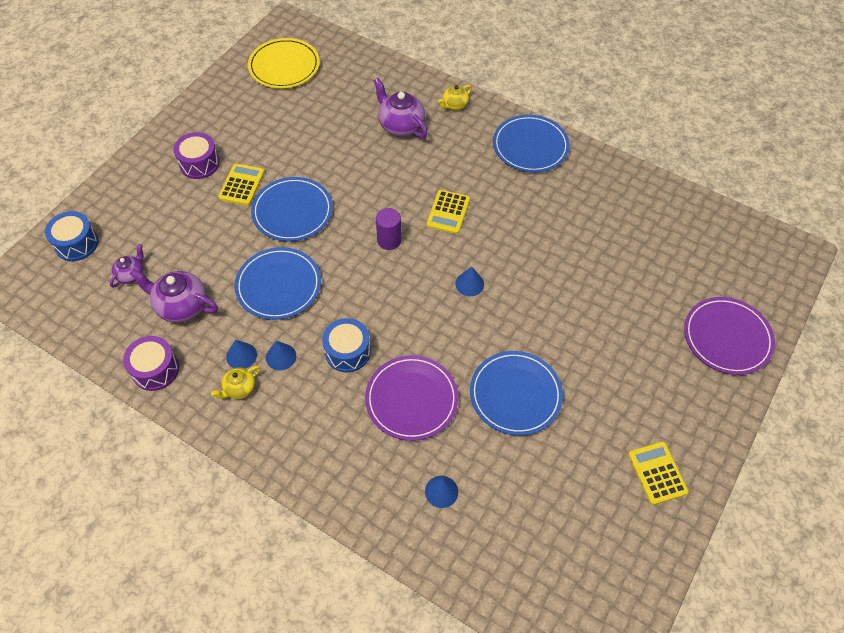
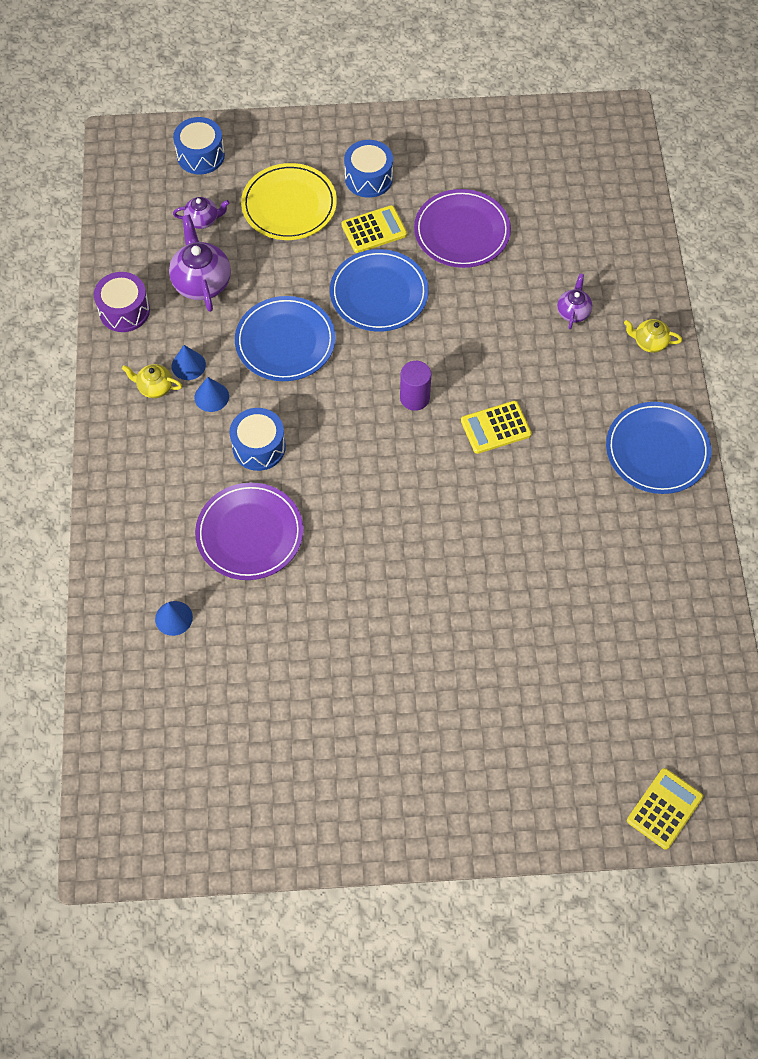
camera: 55 degrees right, 5 degrees up
(199, 163) = (368, 178): purple drum -> blue drum
(284, 66) = (557, 156): yellow plate -> yellow plate (289, 205)
(401, 125) = (573, 312): purple teapot -> purple teapot, size x0.57
(469, 284) = (421, 502): blue cone -> none
(515, 394) = (324, 621): blue plate -> none
(657, 473) = (332, 801): yellow calculator -> yellow calculator (664, 808)
(727, 337) = (555, 790): purple plate -> purple plate (462, 231)

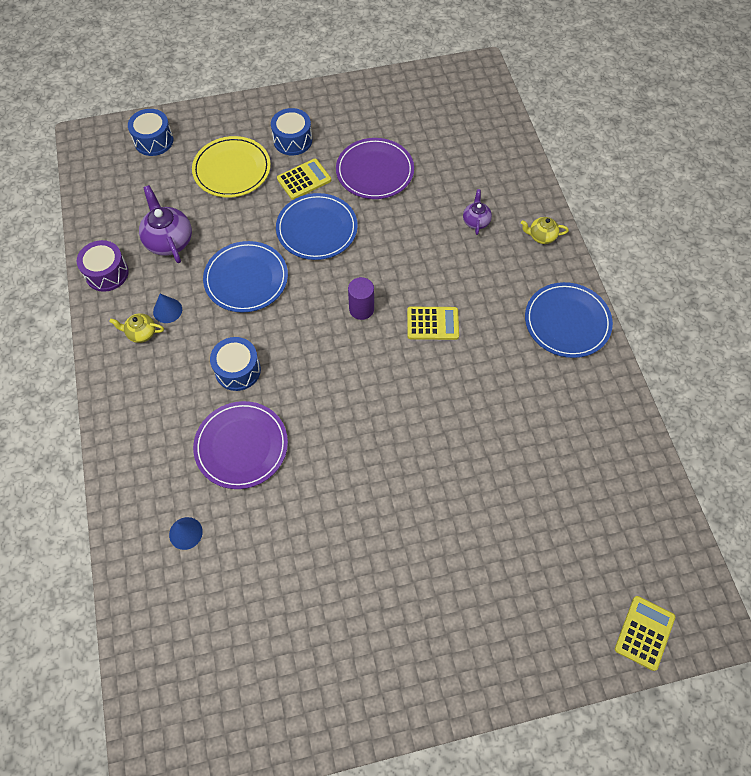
camera: 10 degrees left, 0 degrees up
(203, 220) = (163, 191): purple teapot -> none
(211, 397) = (191, 334): blue cone -> none
(495, 428) = (432, 323): yellow calculator -> yellow calculator turned 150 degrees counterclockwise

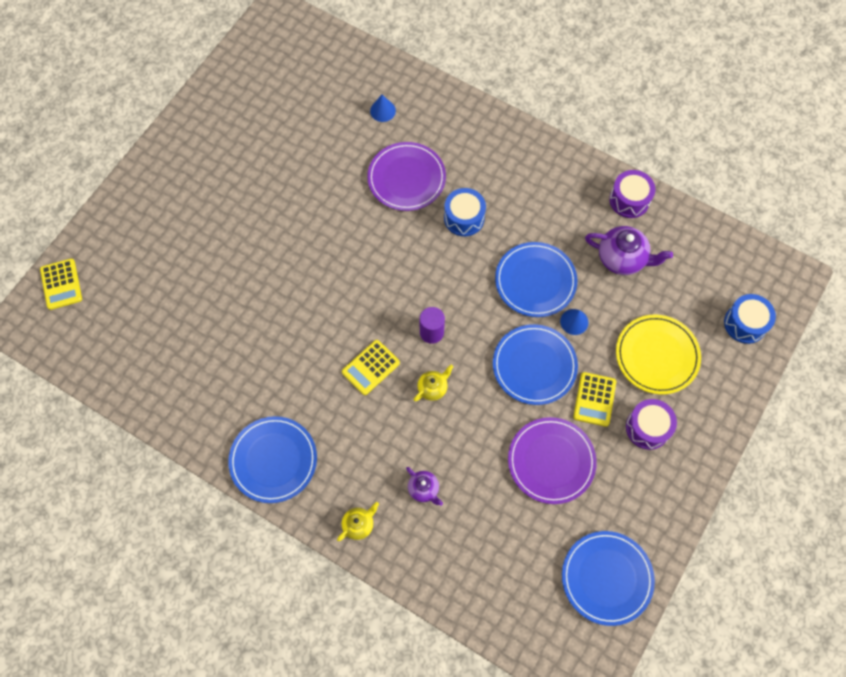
camera: 135 degrees right, 5 degrees up
(141, 333) = (553, 185): yellow teapot -> yellow teapot (433, 388)
(167, 310) = (557, 213): blue cone -> blue cone (574, 321)
(293, 140) = (647, 428): blue drum -> purple drum
(414, 96) = (607, 578): none -> blue plate

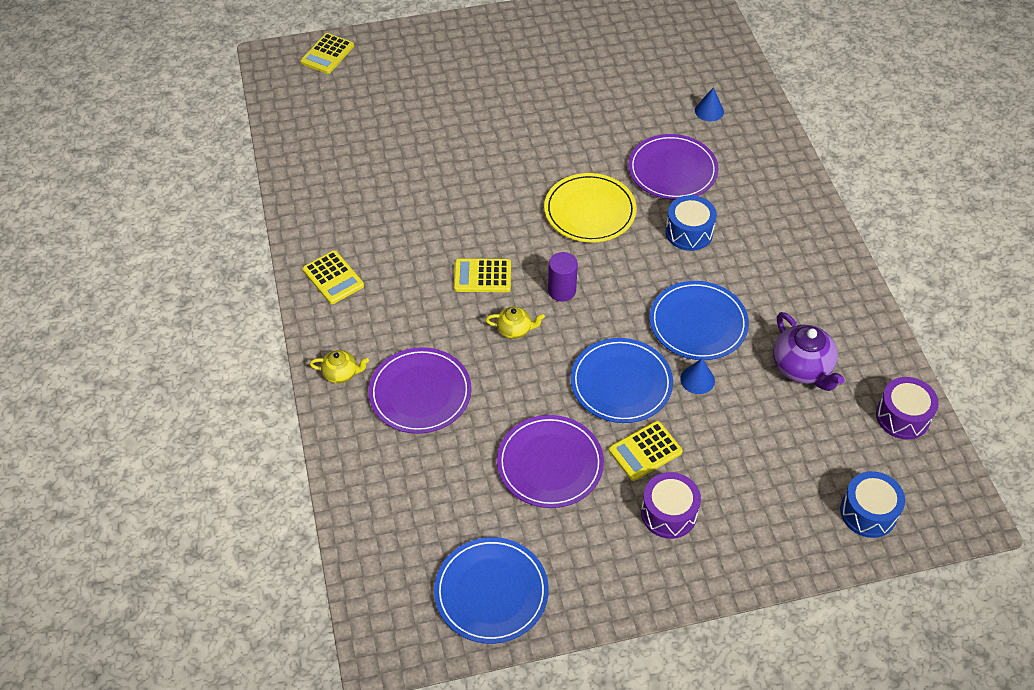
camera: 45 degrees right, 15 degrees down
(273, 460) = (333, 278): blue plate -> yellow calculator
(424, 489) = (420, 393): purple teapot -> purple plate
(629, 200) = (864, 329): purple drum -> purple drum (902, 416)
(657, 355) = (746, 466): yellow plate -> yellow plate (590, 211)

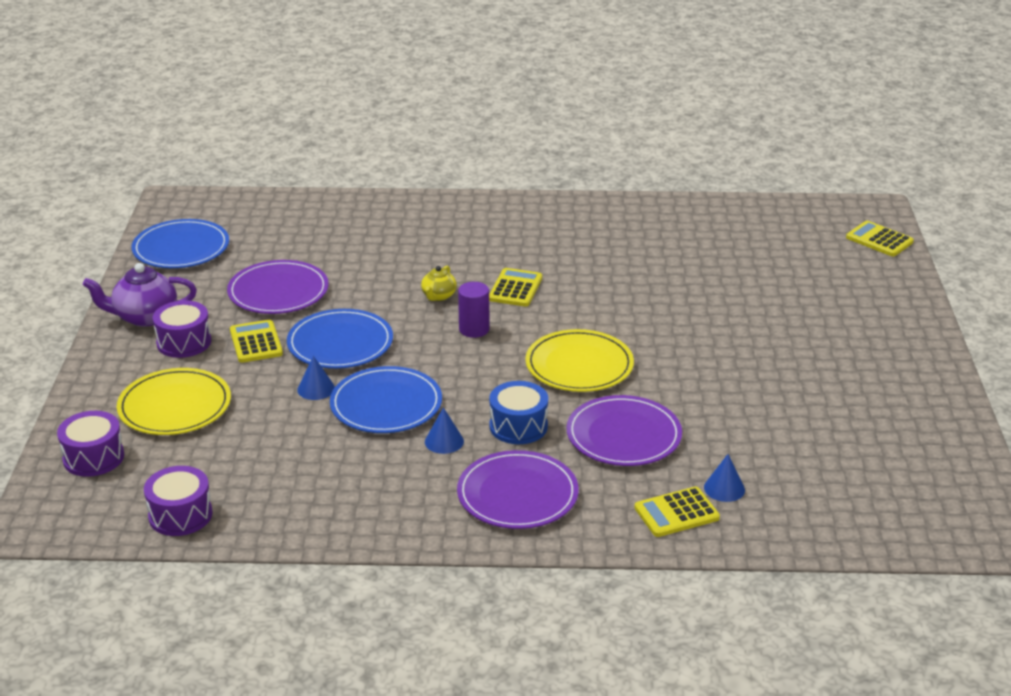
camera: 105 degrees right, 20 degrees down
(333, 278) = (550, 215): yellow calculator -> yellow calculator (676, 513)
(341, 373) = (437, 208): yellow teapot -> none
(420, 393) = (394, 241): purple plate -> purple plate (517, 494)
(729, 273) = (444, 441): none -> blue cone
(769, 479) = (175, 406): none -> yellow plate
(802, 368) = (287, 460): purple teapot -> purple teapot (145, 317)
(868, 512) = (93, 457): blue drum -> purple drum

